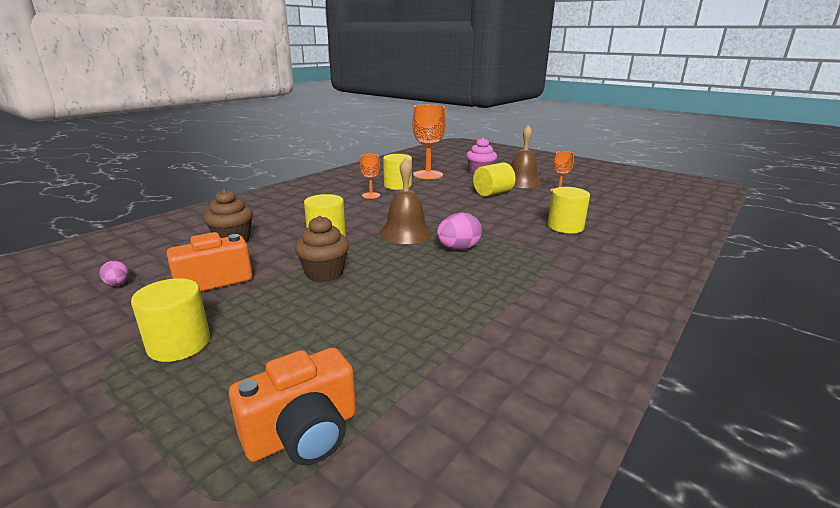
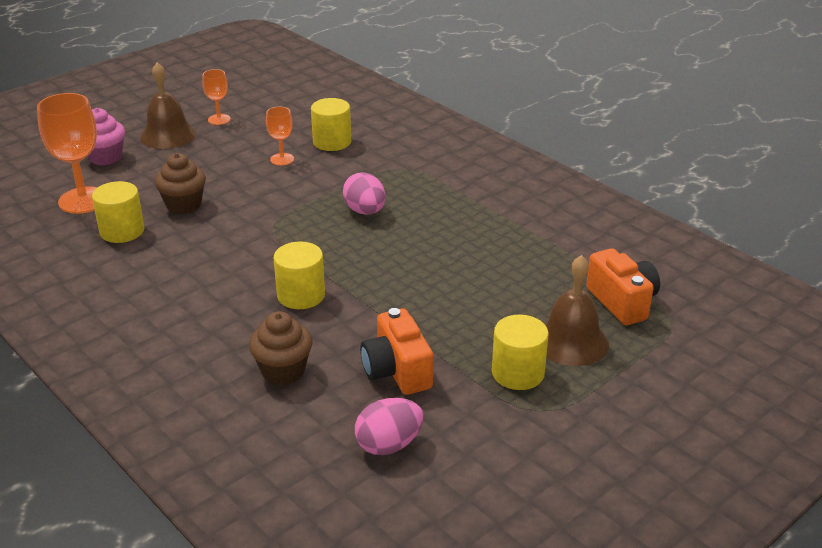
camera: 80 degrees left, 10 degrees up
(118, 284) = (389, 445): pink egg -> pink egg, size x1.79
(324, 273) = (400, 296): brown cupcake -> brown cupcake (184, 205)
(371, 195) = (156, 257): orange goblet -> orange goblet (282, 159)
(406, 233) = (309, 239): brown bell -> brown bell (571, 341)
(493, 193) = (201, 163): yellow cylinder -> none

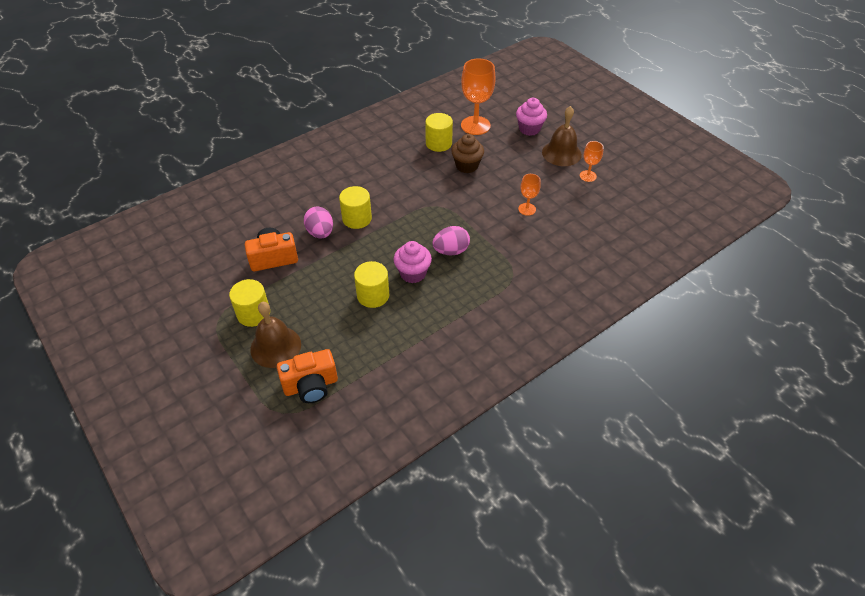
camera: 95 degrees right, 15 degrees up
(283, 371) = (288, 211): brown cupcake -> none
(332, 142) = (554, 236): yellow cylinder -> yellow cylinder (373, 295)
(389, 445) = (215, 251): pink egg -> pink egg (320, 233)
(411, 238) = (413, 273): none -> pink cupcake

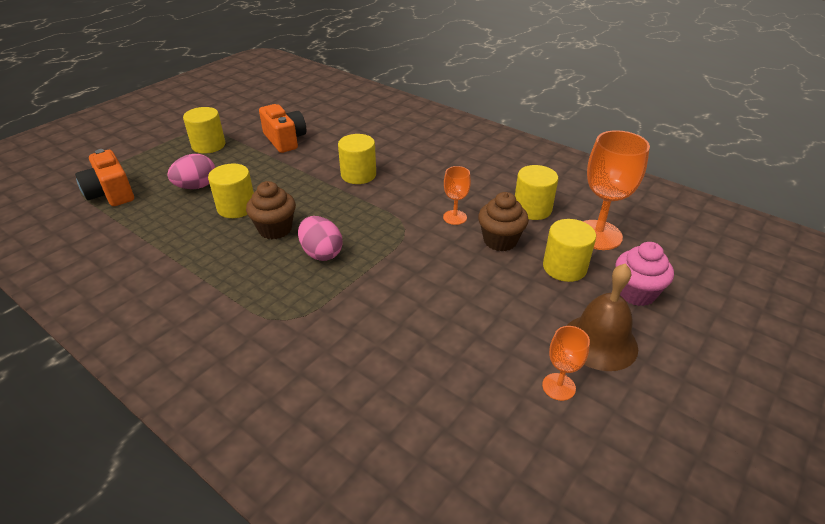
camera: 75 degrees right, 10 degrees down
(275, 346) = (165, 165): brown bell -> none
(320, 233) = (328, 157): pink egg -> pink egg (196, 186)
(413, 273) = (275, 229): pink cupcake -> brown cupcake
(501, 147) = (564, 267): none -> yellow cylinder
(527, 209) = (433, 315): orange goblet -> orange goblet (455, 217)

